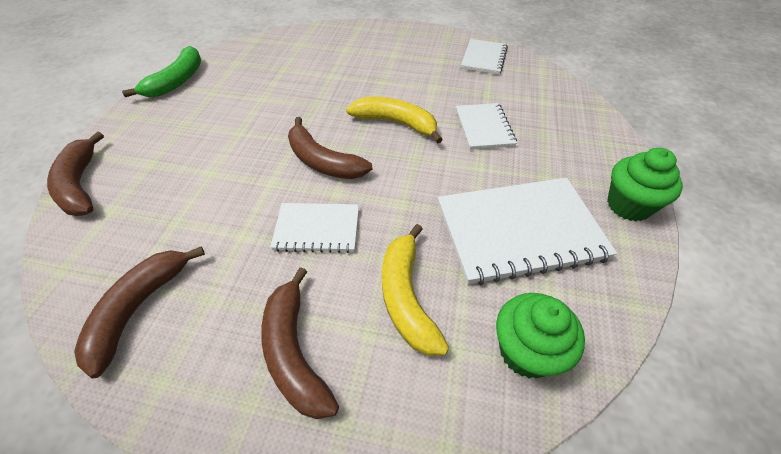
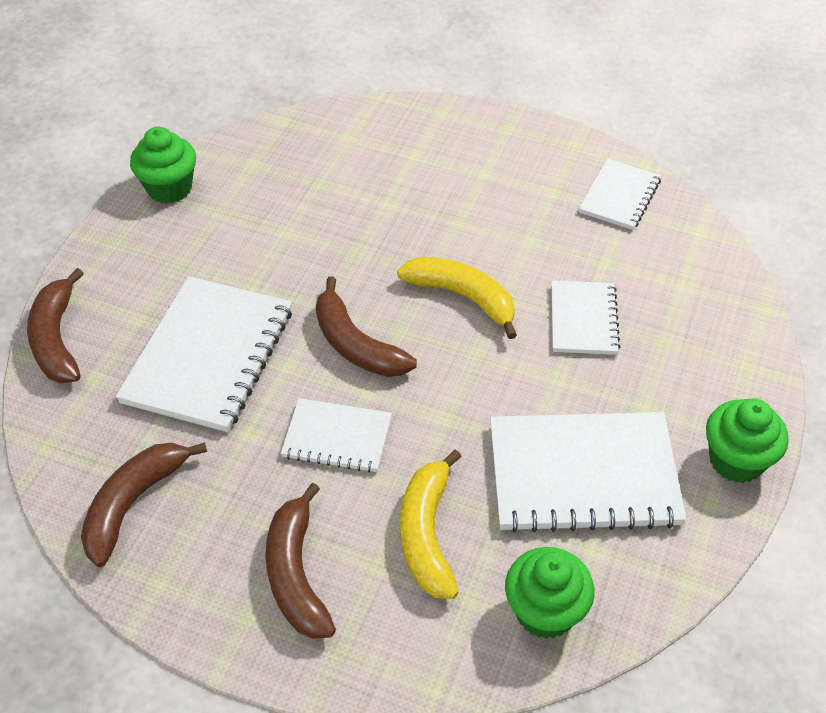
camera: 10 degrees right, 0 degrees up
(177, 81) = (169, 188): green banana -> green cupcake
(207, 182) = (209, 356): none -> white notebook

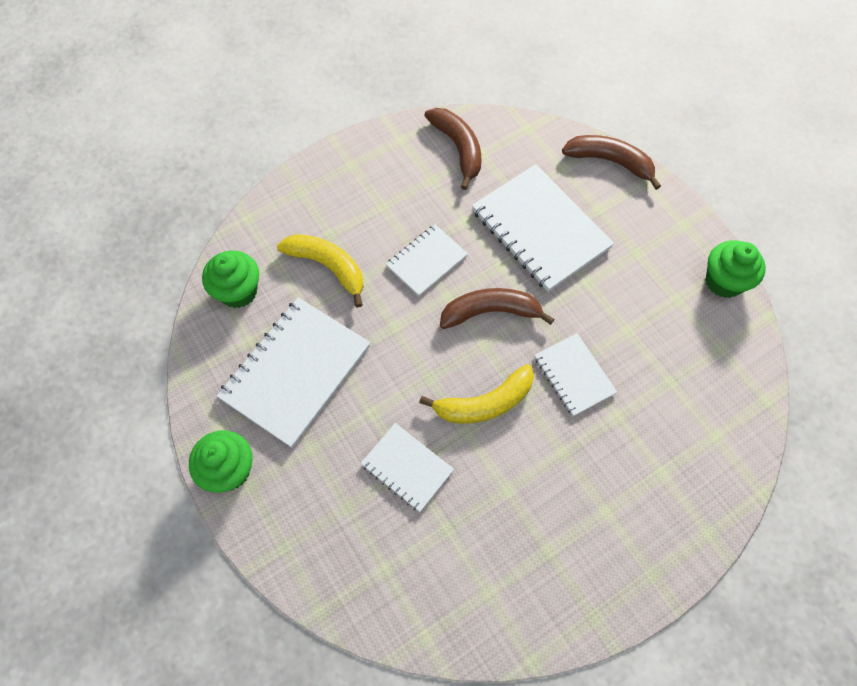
camera: 125 degrees right, 15 degrees up
(296, 573) = (356, 196): brown banana -> none
(619, 196) = (508, 602): white notebook -> white notebook (574, 375)

